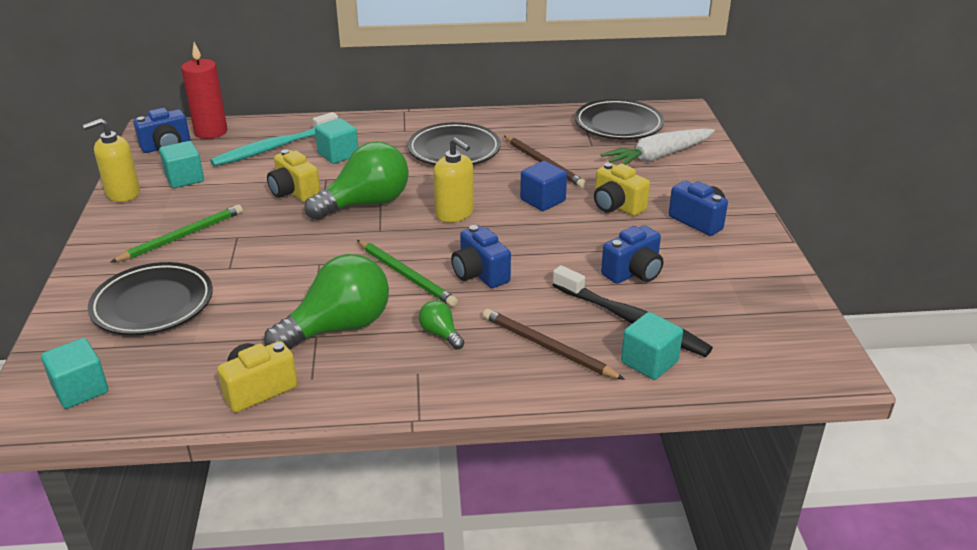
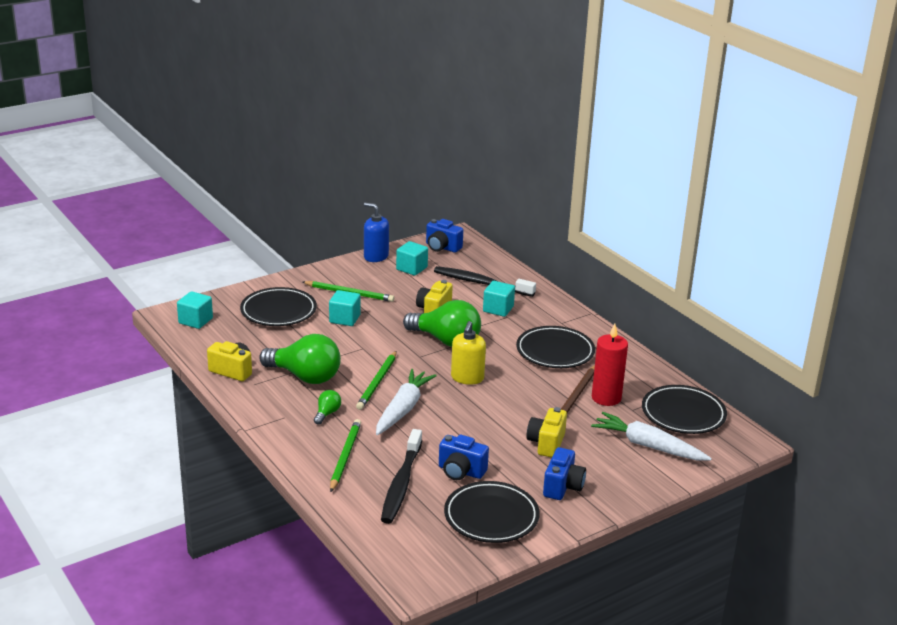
camera: 60 degrees right, 5 degrees down
(123, 193) = (376, 256): yellow soap dispenser -> blue soap dispenser
(211, 132) = (477, 254): red candle -> red candle (606, 398)
(273, 148) = (481, 283): turquoise toothbrush -> black toothbrush
(479, 274) = (403, 409): blue camera -> white carrot
(542, 200) = (521, 409): blue cube -> none
(547, 347) = (345, 457): brown pencil -> green pencil
(649, 362) = (361, 501): turquoise cube -> turquoise cube (344, 319)
(729, 279) = (491, 516): none -> black plate

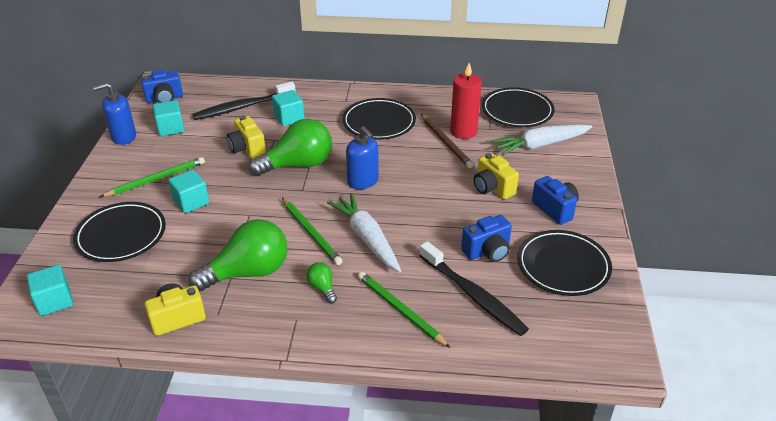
camera: 50 degrees left, 10 degrees up
(467, 378) = (363, 181): yellow soap dispenser -> blue soap dispenser

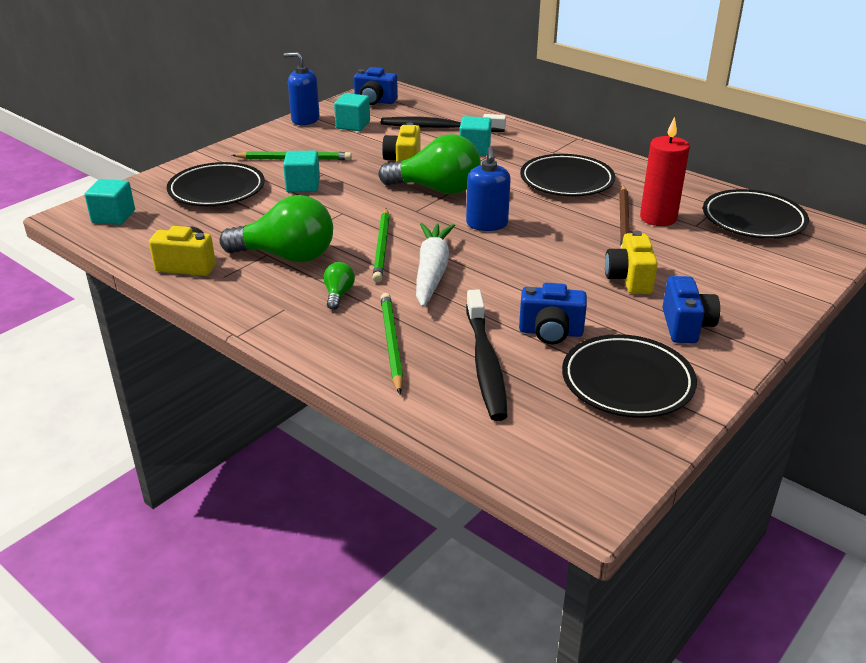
camera: 35 degrees right, 5 degrees down
(540, 145) = (745, 260): white carrot -> none

